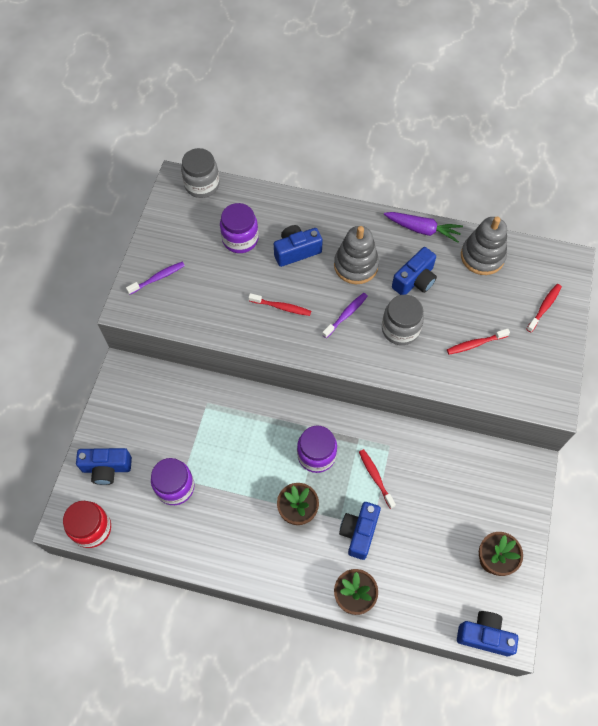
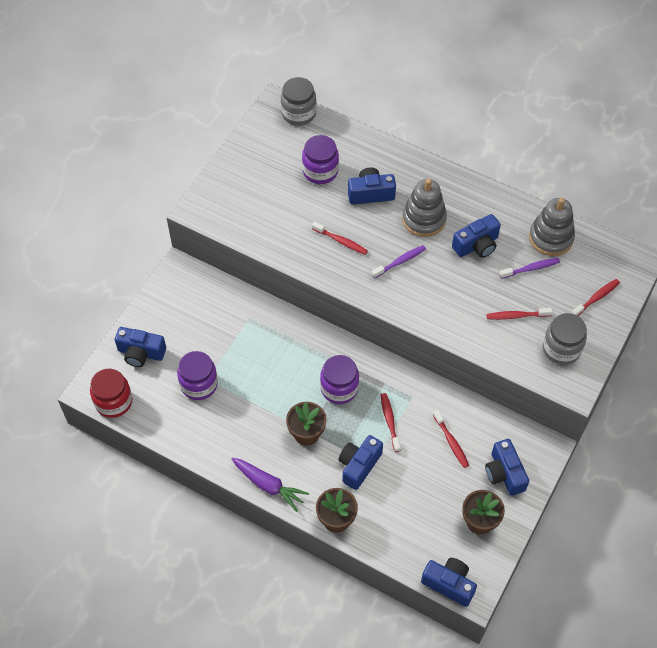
camera: 15 degrees right, 5 degrees down
(158, 278) = (233, 189): purple toothbrush -> purple toothbrush (531, 268)
(400, 329) = (448, 286): grey jar -> grey jar (561, 349)
(422, 230) = (499, 200): purple carrot -> purple carrot (268, 485)
(441, 483) = (451, 442): none -> red toothbrush
(501, 503) = (504, 473): none -> blue camera

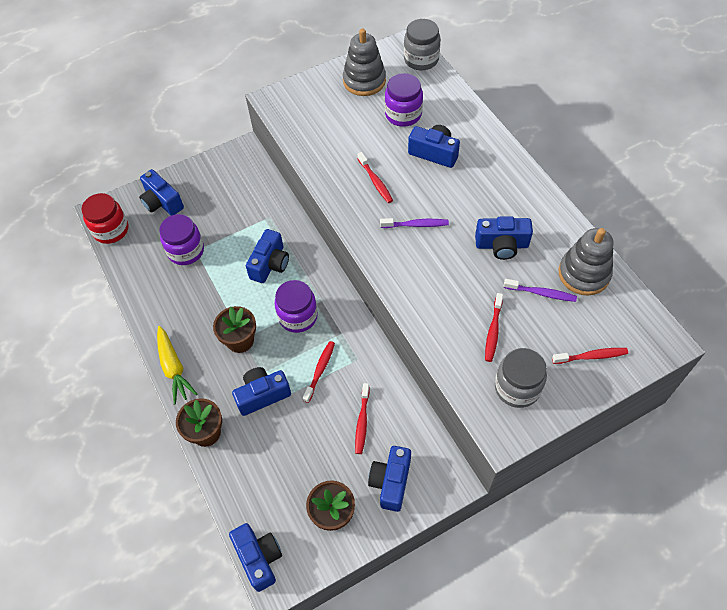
camera: 35 degrees right, 0 degrees up
(268, 485) = (173, 368): purple carrot -> yellow carrot
(282, 357) = (270, 264): none -> blue camera
(424, 219) = (467, 197): grey stacking toy -> grey stacking toy (364, 81)
(516, 316) = (493, 331): red toothbrush -> red toothbrush turned 105 degrees counterclockwise

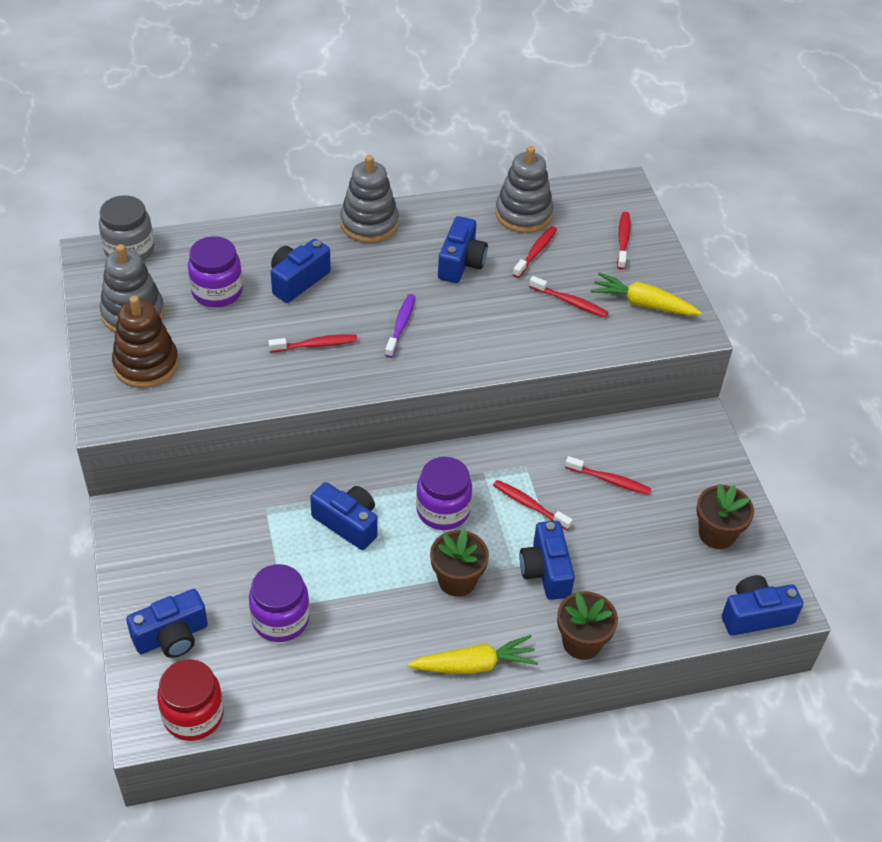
camera: 80 degrees left, 10 degrees down
(322, 102) = (146, 364): none -> brown stacking toy
(391, 482) = (689, 472): blue camera -> none
(516, 176) = (369, 223): none -> grey stacking toy
(517, 387) = (643, 304): grey jar -> yellow carrot
(541, 293) = (536, 252): purple toothbrush -> red toothbrush

